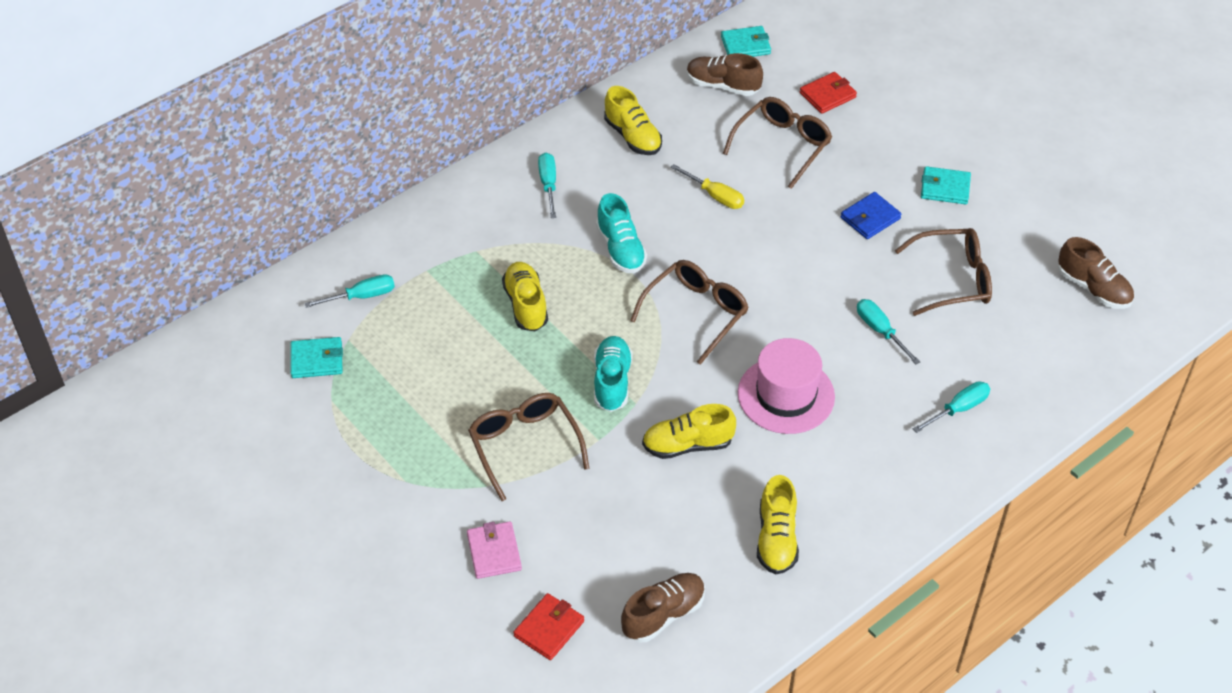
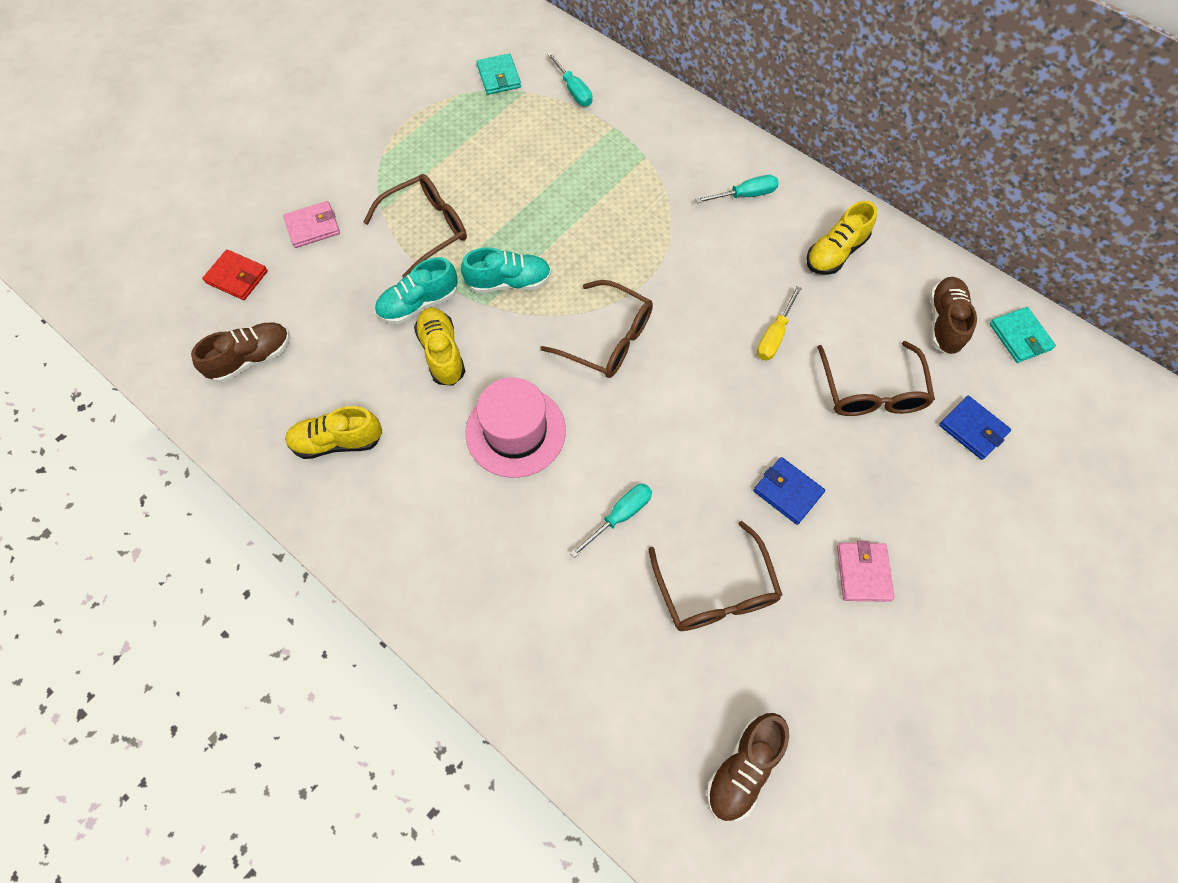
camera: 80 degrees right, 15 degrees up
(526, 305) = (588, 203): yellow shoe -> none
(620, 249) = (677, 265): turquoise shoe -> turquoise shoe (419, 304)
(663, 614) = (251, 358): brown shoe -> brown shoe turned 75 degrees counterclockwise
(782, 146) = (871, 390): brown glasses -> brown glasses turned 60 degrees clockwise
(827, 95) = (972, 429): red wallet -> blue wallet
(945, 188) = (863, 573): turquoise wallet -> pink wallet
(958, 409) = (522, 607): turquoise screwdriver -> none

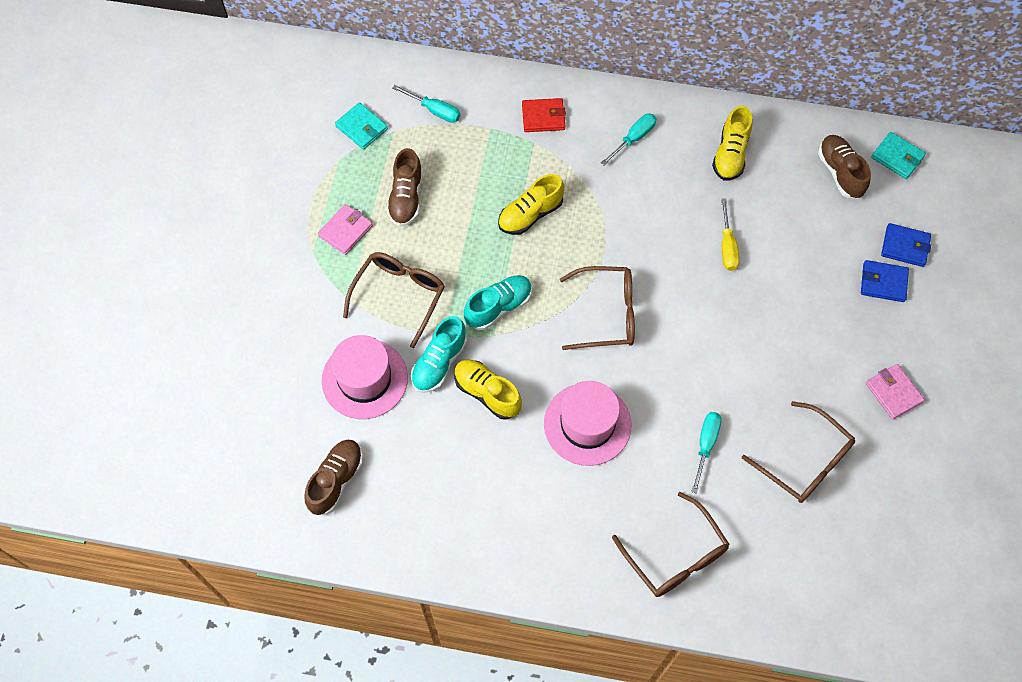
camera: 30 degrees left, 0 degrees up
(237, 277) = (270, 420): red wallet -> red wallet (543, 117)
(313, 227) = (301, 343): pink wallet -> pink wallet (345, 231)
(337, 441) = (457, 507): yellow shoe -> yellow shoe (530, 214)
(343, 284) = (365, 379): none -> pink hat
(743, 768) = (896, 570): brown shoe -> brown shoe (406, 198)
(787, 492) = (809, 362): blue wallet -> blue wallet (883, 283)
(871, 390) = (820, 254): brown glasses -> brown glasses (675, 555)

